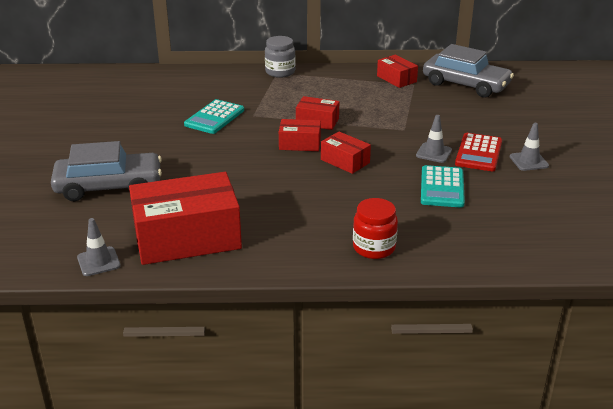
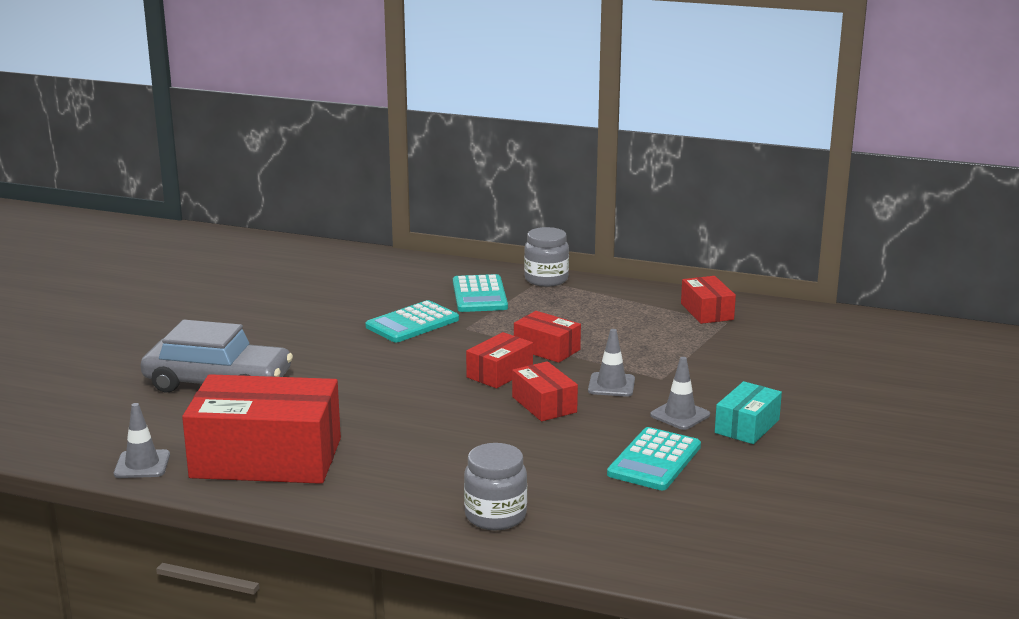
camera: 20 degrees right, 10 degrees down
(244, 90) = (479, 295): none -> turquoise calculator
(300, 144) = (500, 373): red box -> red box turned 75 degrees counterclockwise
(374, 248) = (495, 516): red jar -> grey jar
(465, 84) = (806, 334): grey car -> none
(478, 153) = (747, 426): red calculator -> turquoise box
(528, 161) = (815, 450): grey traffic cone -> grey traffic cone (611, 385)

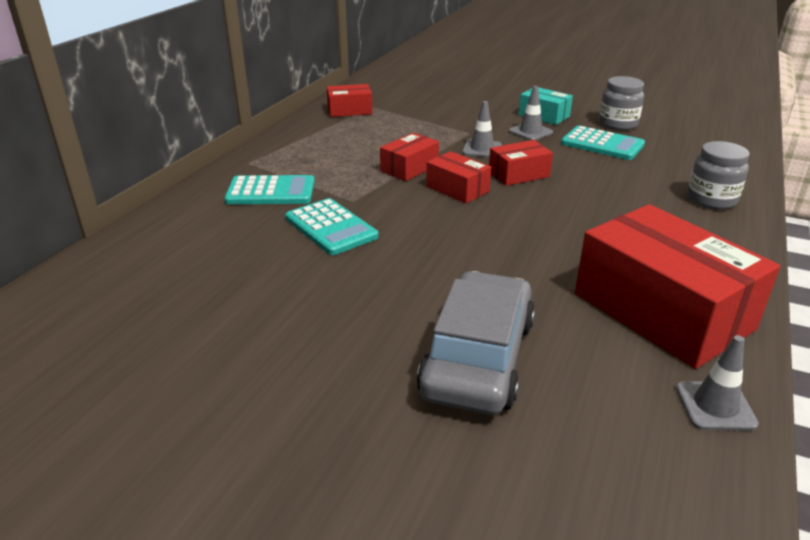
camera: 85 degrees left, 10 degrees up
(266, 458) = (662, 311): red box -> red box turned 45 degrees counterclockwise
(546, 279) = (249, 160): grey jar -> grey jar (618, 124)

